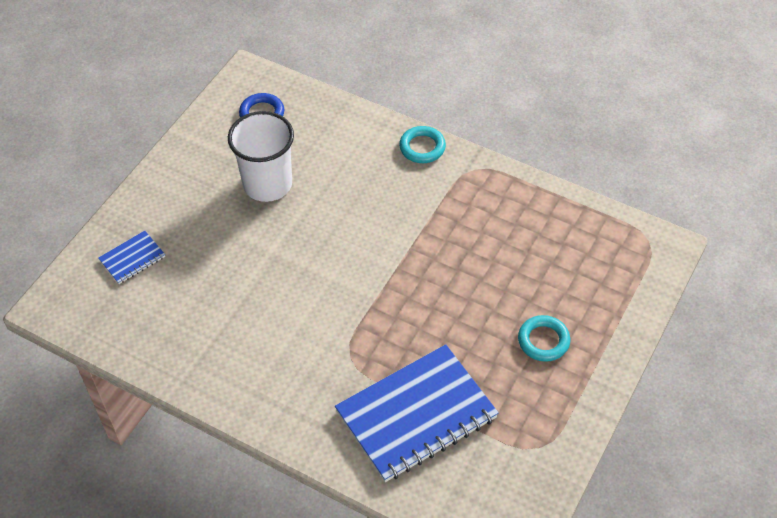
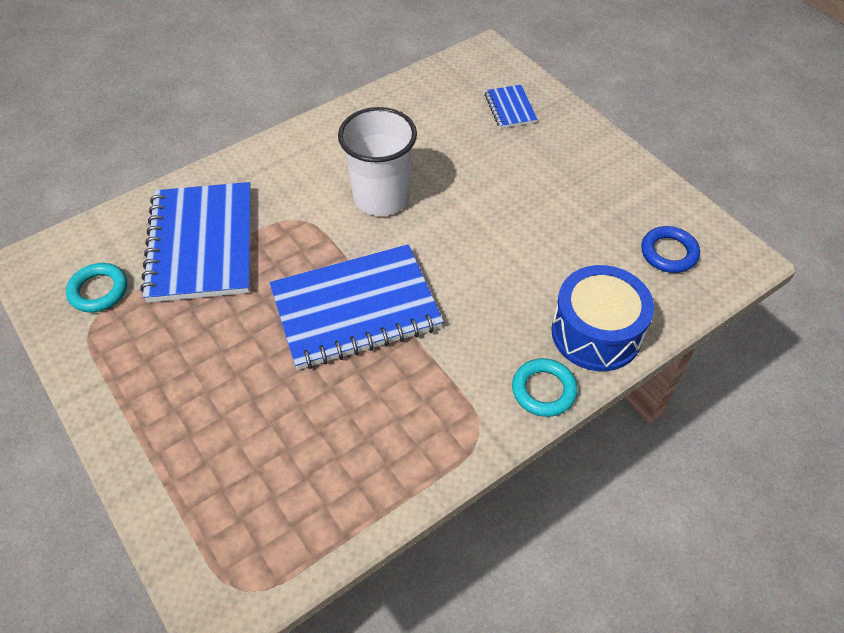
camera: 115 degrees right, 0 degrees up
(267, 184) = (555, 226): white cup -> white cup (381, 197)
(359, 134) = (596, 333): none -> blue drum
(419, 275) = (356, 309): none -> blue notebook
(543, 341) = (195, 386): turquoise ring -> turquoise ring (98, 291)

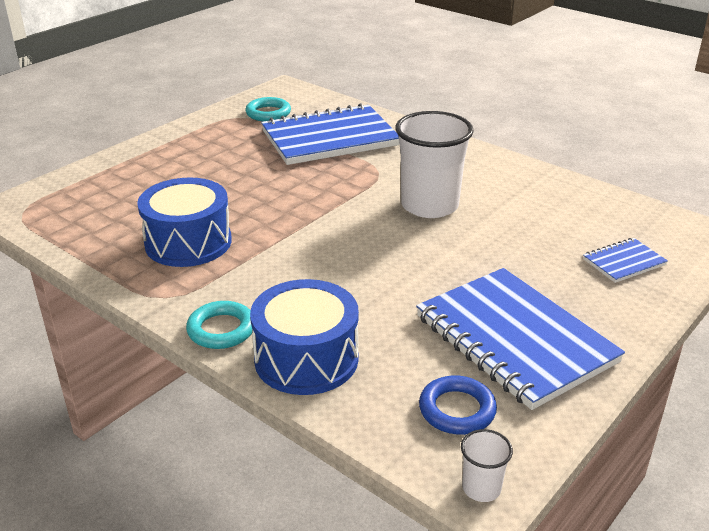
camera: 75 degrees right, 20 degrees down
(356, 309) = (287, 214): blue notebook -> blue notebook (514, 339)
(381, 405) = (188, 242): none -> blue drum
(745, 260) = (481, 488): none -> white cup

